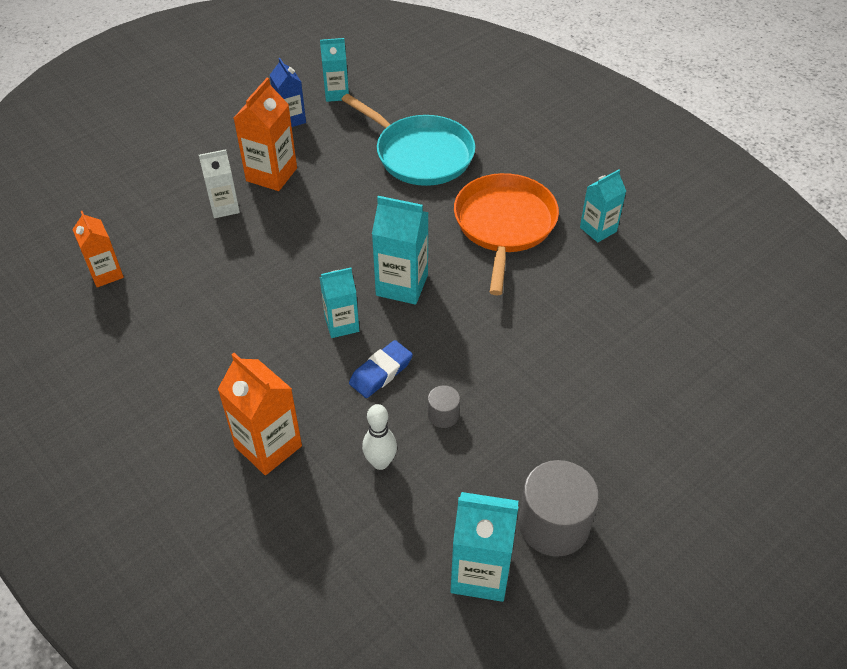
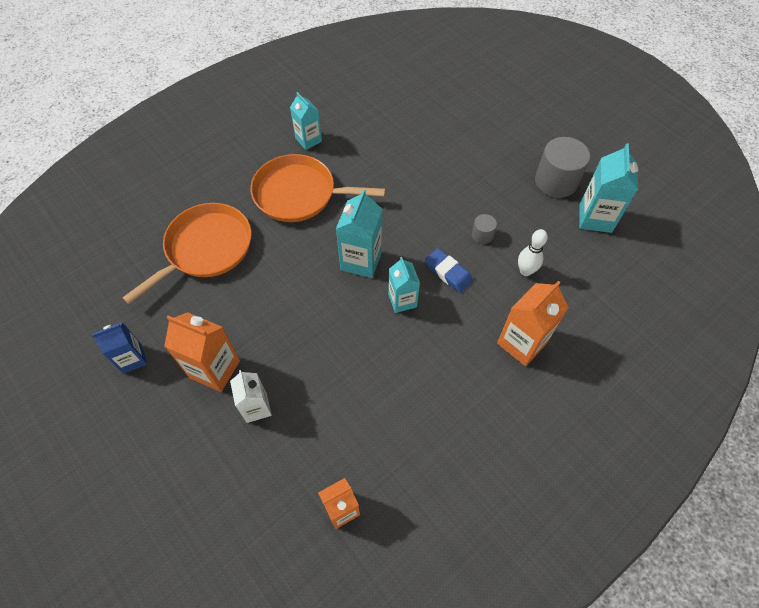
camera: 90 degrees left, 10 degrees up
(336, 94) = (100, 319): turquoise carton -> none
(420, 154) = (205, 249): turquoise pan -> orange pan

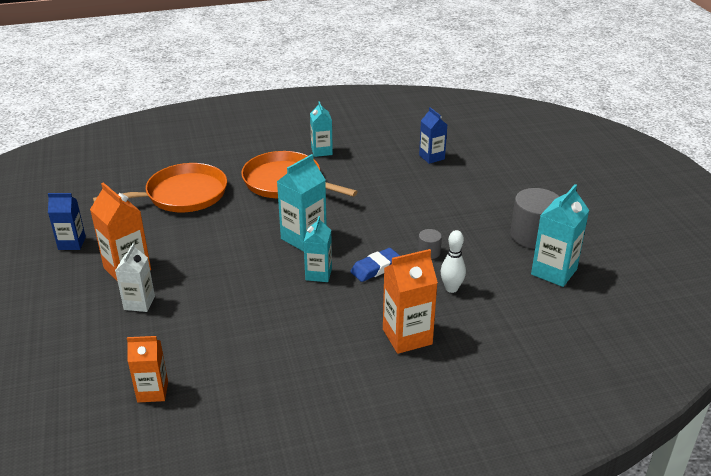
camera: 25 degrees right, 25 degrees down
(416, 113) = (431, 157): none -> blue carton
(448, 273) = (375, 268): blue eraser -> blue eraser turned 75 degrees clockwise

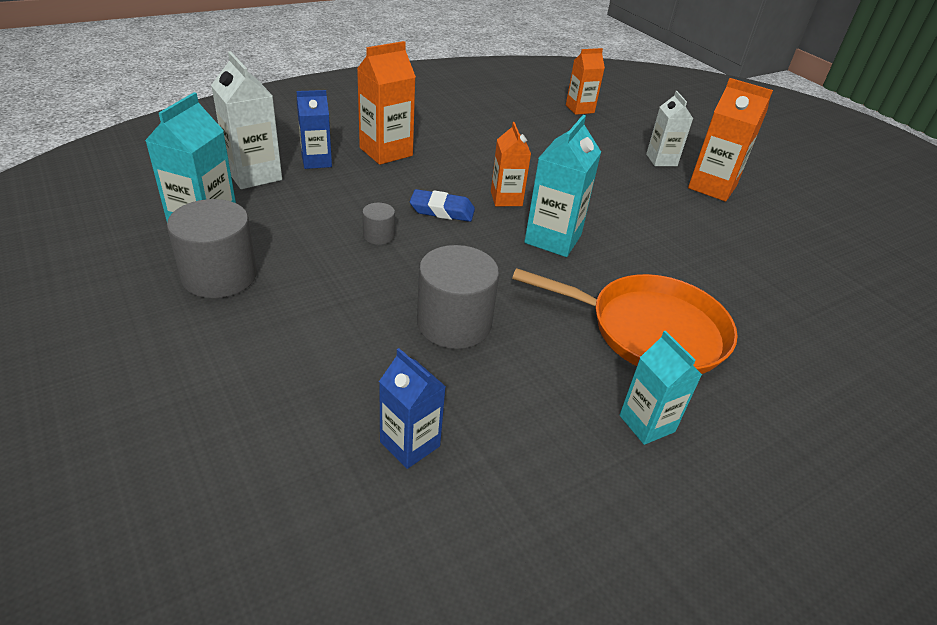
camera: 160 degrees right, 5 degrees up
(72, 243) = (805, 207): blue carton -> blue carton (316, 161)
(182, 195) = (772, 286): orange pan -> none
(318, 274) = (506, 199): turquoise carton -> orange carton
(375, 268) = (442, 210): blue eraser -> blue eraser turned 60 degrees clockwise
(395, 197) = (454, 323): none -> grey cylinder
(451, 288) = (344, 196): white bowling pin -> none
(528, 318) = (254, 175): none -> white carton

